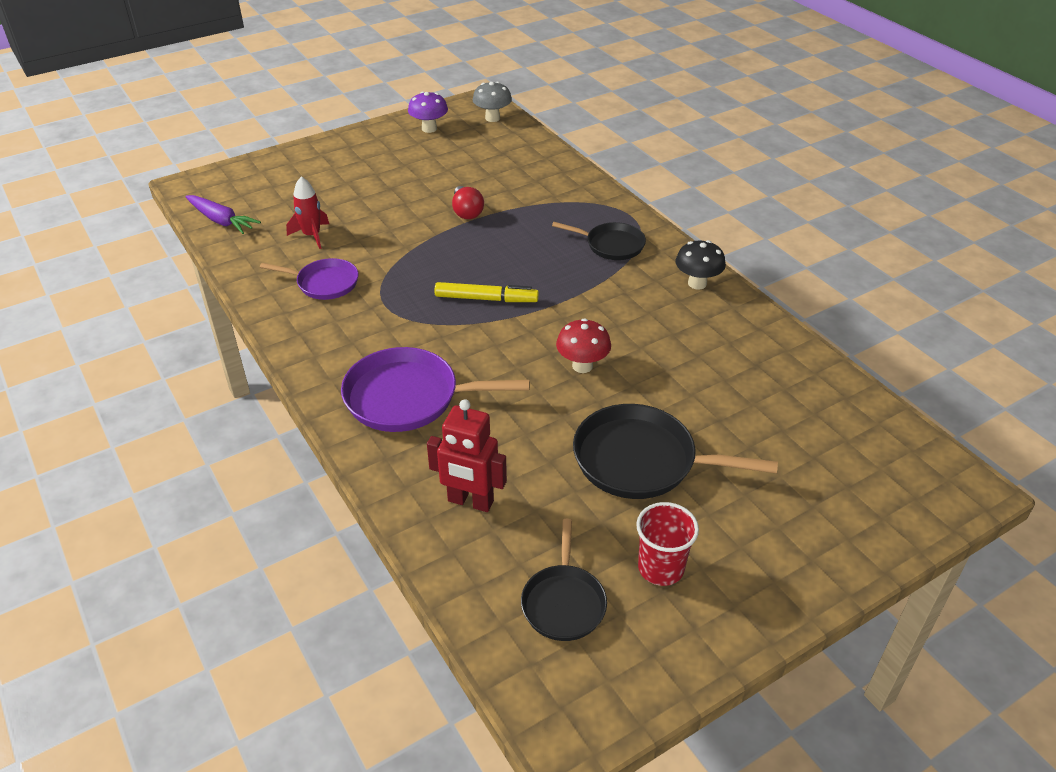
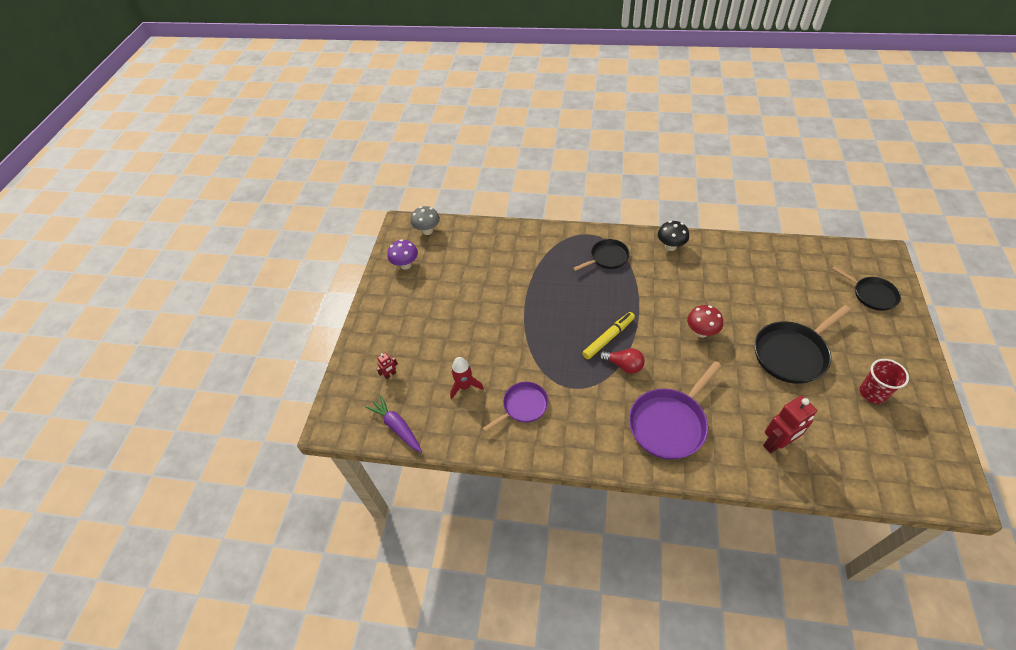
camera: 45 degrees left, 10 degrees up
(221, 221) = (397, 427): purple carrot -> purple carrot turned 120 degrees counterclockwise
(279, 187) = (390, 374): none -> red robot
(466, 212) = (515, 298): red light bulb -> red light bulb (623, 365)
(563, 602) = (874, 446): black pan -> black pan (872, 295)

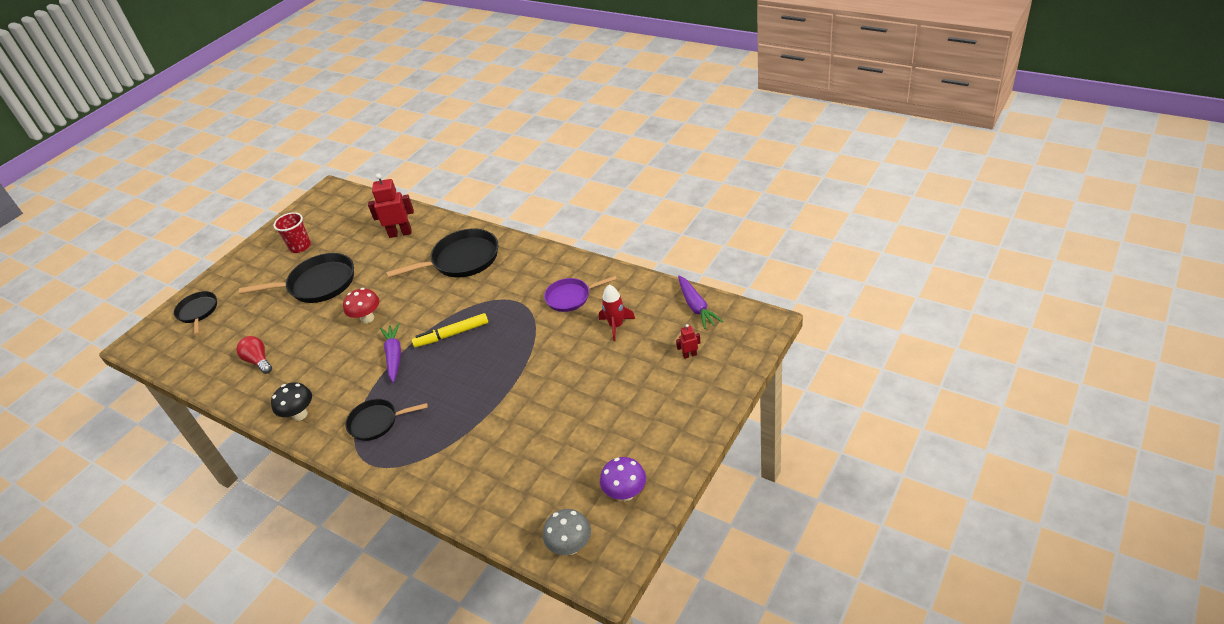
camera: 155 degrees left, 10 degrees down
(623, 365) = (459, 308): red light bulb -> red light bulb (258, 361)
(641, 306) = (394, 356): none -> purple carrot
(669, 423) = (462, 260): purple pan -> black pan

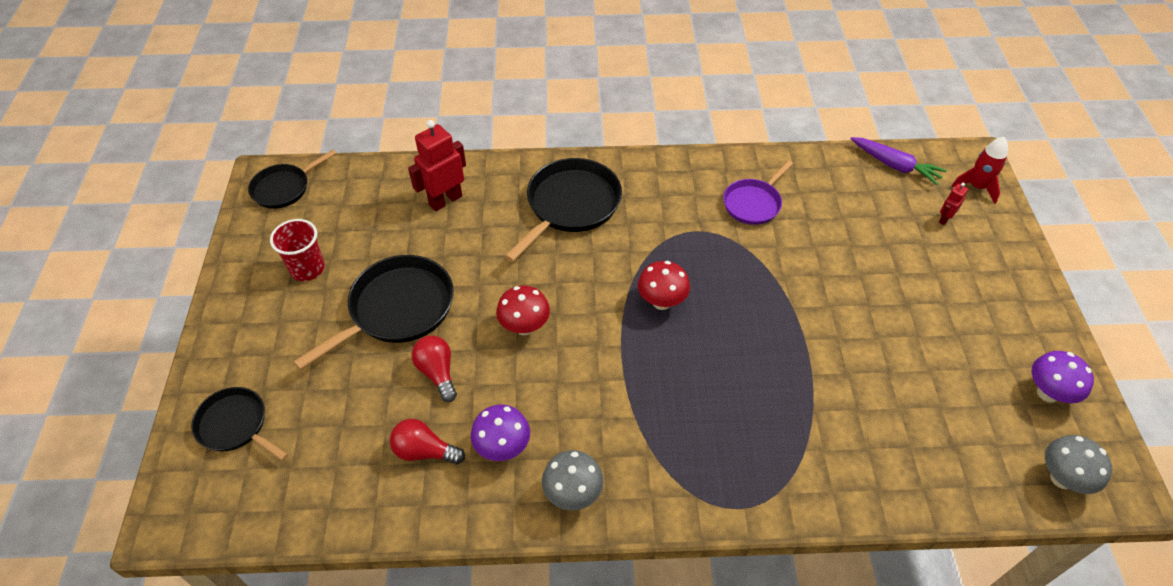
camera: 40 degrees left, 10 degrees up
(293, 376) = (503, 447): none -> purple mushroom
(300, 414) = (573, 494): black mushroom -> grey mushroom
(303, 324) = (437, 372): none -> red light bulb
(376, 422) = (689, 452): black pan -> black pan (284, 188)
(394, 356) = (617, 359): purple carrot -> none
(452, 334) = (661, 301): yellow marker -> red mushroom
(616, 326) = (838, 217): red rocket -> red rocket (977, 187)

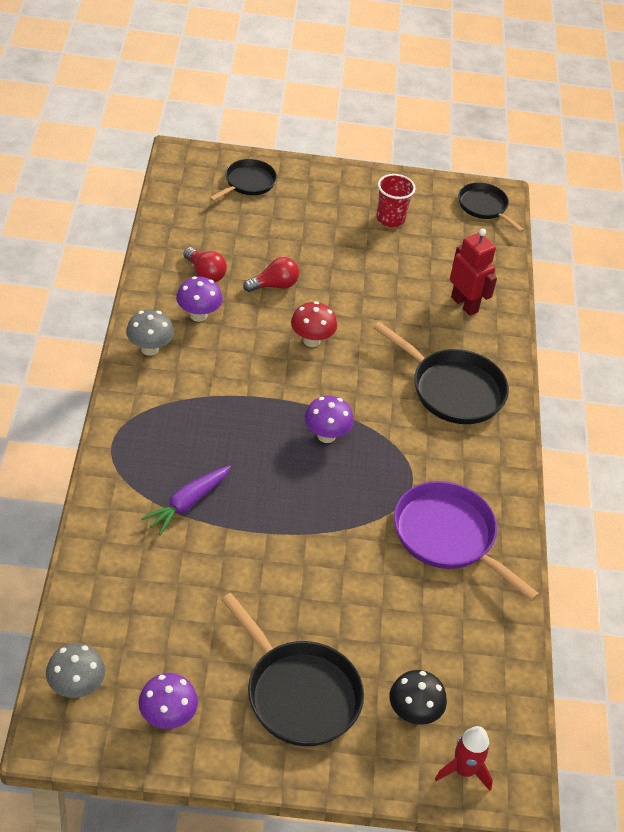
camera: 90 degrees right, 5 degrees down
(397, 309) = (341, 267): black pan -> black pan (299, 693)
(424, 451) = (205, 273): red light bulb -> red light bulb turned 120 degrees clockwise
(661, 301) = (326, 435): red mushroom -> purple mushroom
(753, 203) = (448, 536): purple pan -> purple pan, size x1.63
(895, 166) = (503, 692): purple carrot -> purple carrot (187, 503)
(944, 219) = (413, 713): red robot -> black mushroom

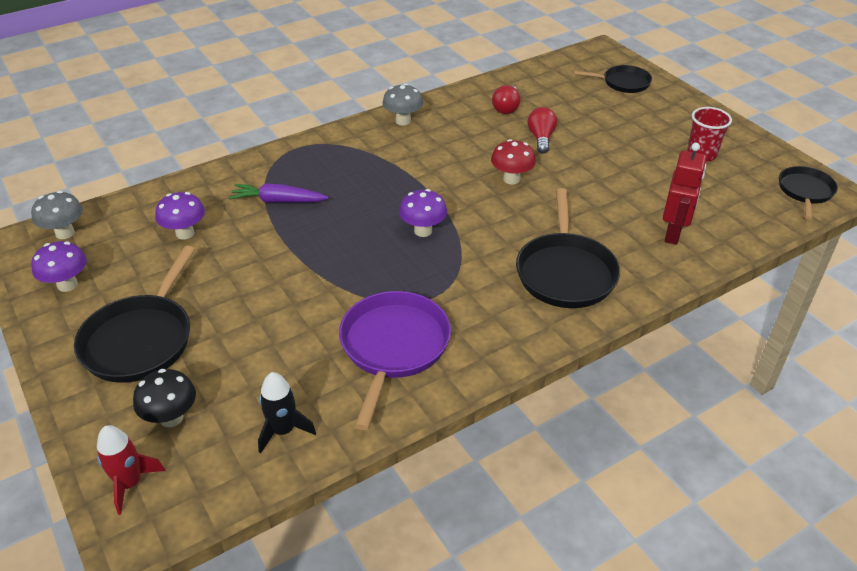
camera: 60 degrees right, 5 degrees down
(198, 315) = (462, 124): purple mushroom -> purple mushroom (185, 233)
(274, 285) = (541, 138): red light bulb -> red light bulb turned 120 degrees counterclockwise
(482, 649) = (283, 430): none -> black rocket

